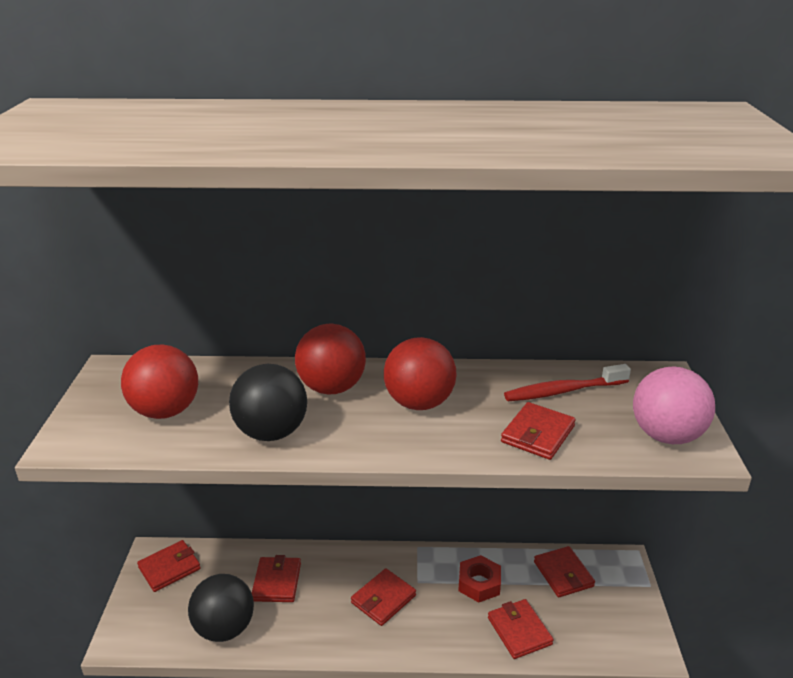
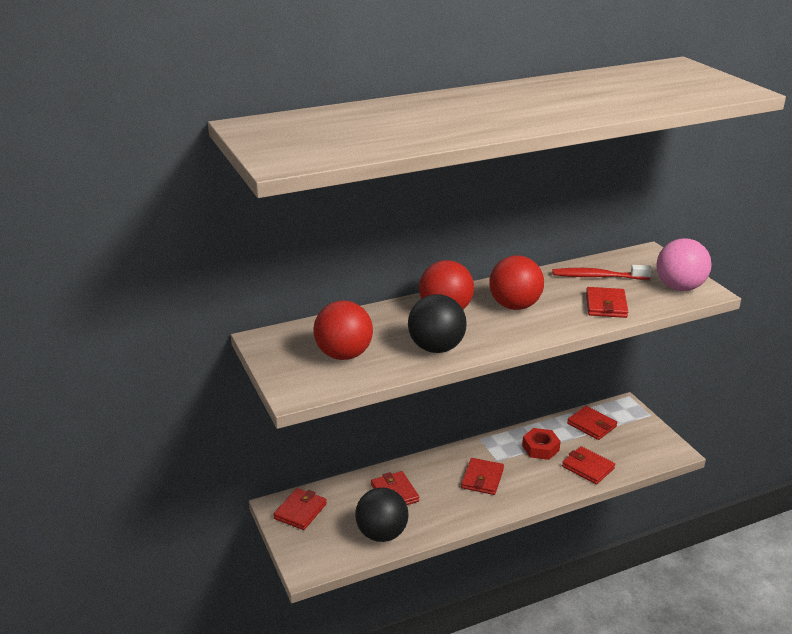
camera: 25 degrees left, 0 degrees up
(563, 391) = (597, 276): red toothbrush -> red toothbrush turned 45 degrees clockwise

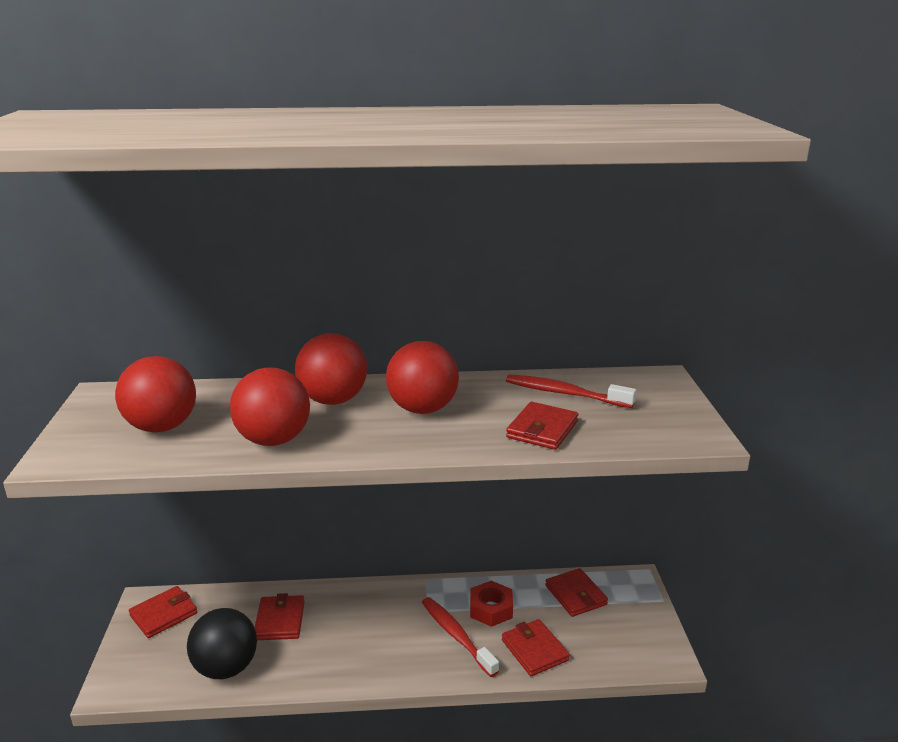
camera: 20 degrees right, 5 degrees down
(436, 348) = (274, 440): black ball -> red ball
(482, 478) = (393, 630): red wallet -> none
(529, 471) = (456, 635): none -> red toothbrush
(679, 287) = (667, 425): pink ball -> none

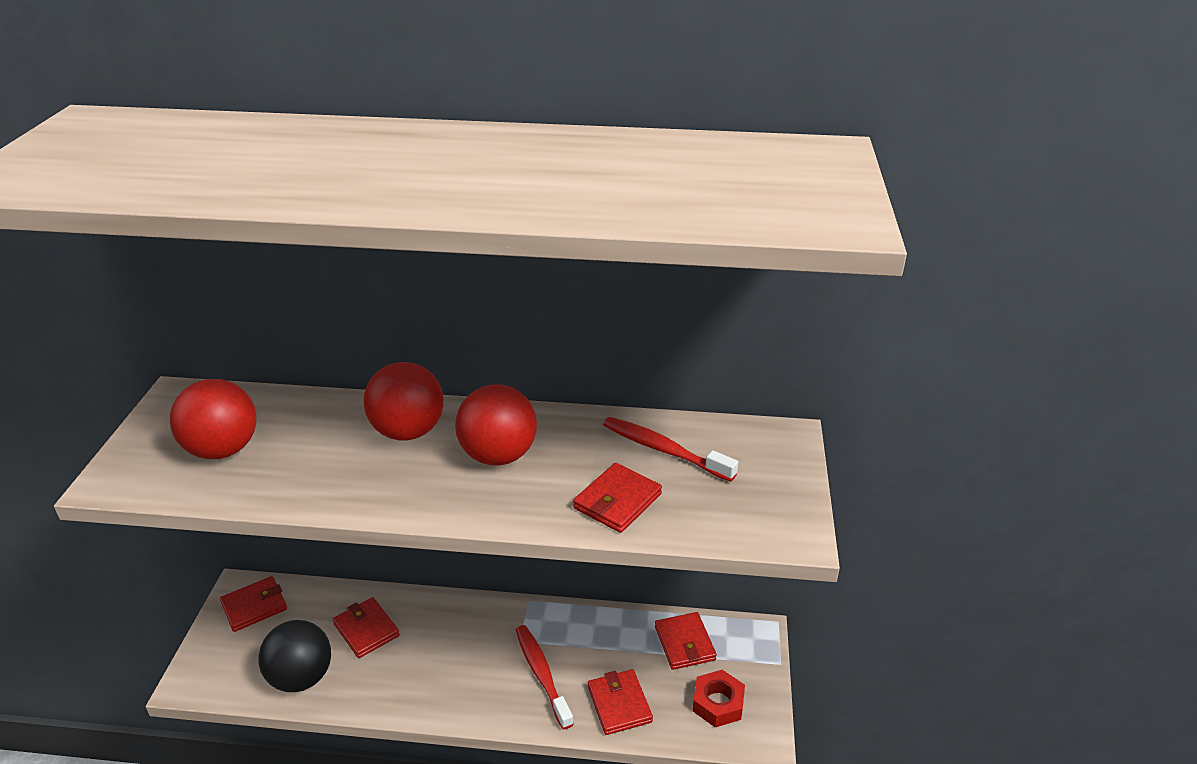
camera: 10 degrees right, 10 degrees up
(274, 440) = (328, 482): red ball -> none
(280, 620) = (366, 630): red wallet -> red wallet turned 45 degrees counterclockwise
(491, 609) = (587, 647): red nut -> red nut (718, 703)

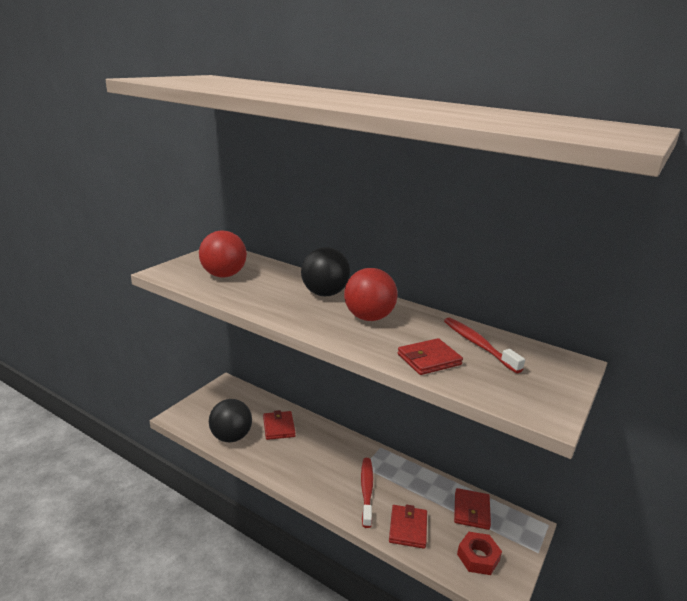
camera: 25 degrees right, 10 degrees down
(254, 606) = (229, 394): red wallet -> none
(408, 431) = (324, 294): red ball -> black ball

